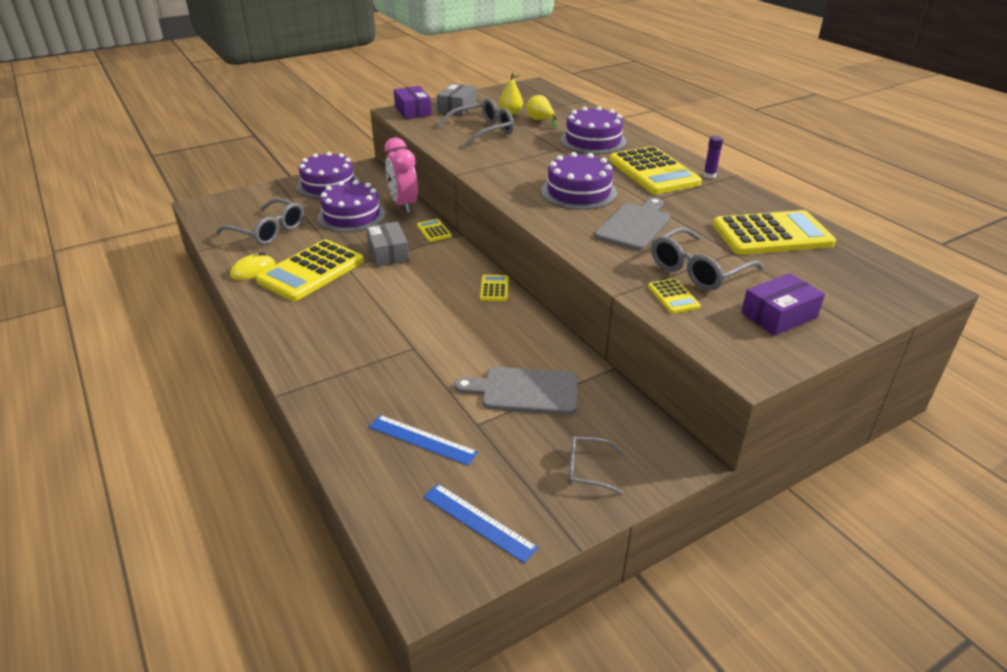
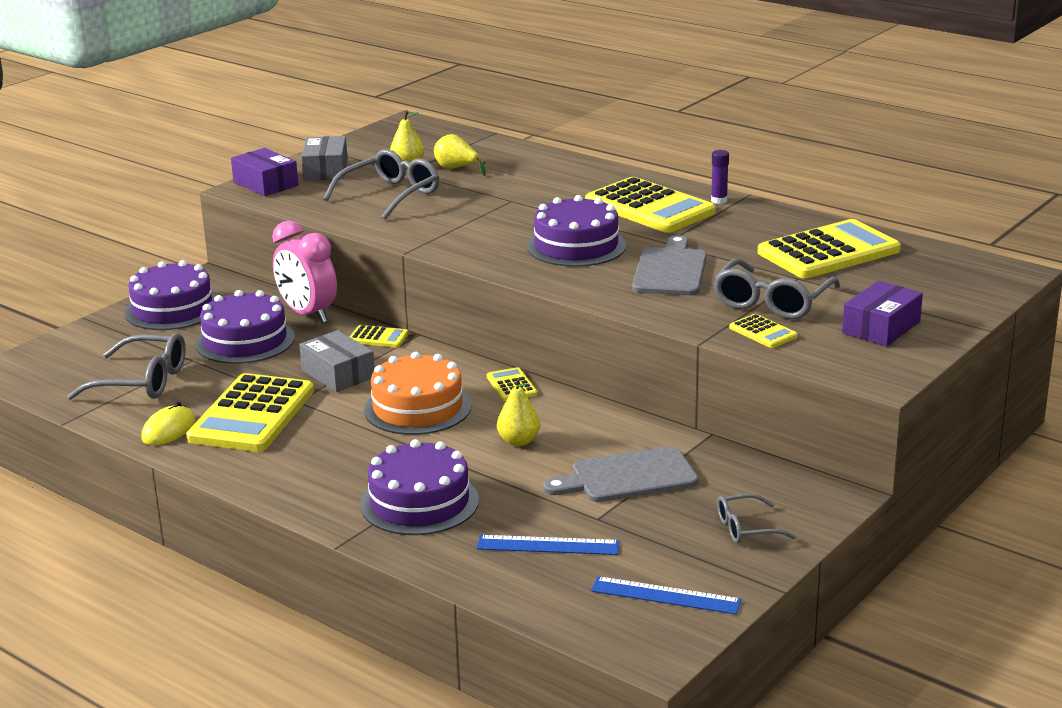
camera: 20 degrees left, 10 degrees down
(418, 291) = (417, 408): none -> orange cake
(434, 231) = (378, 337): yellow calculator -> yellow calculator turned 150 degrees clockwise
(467, 337) = (518, 441): none -> yellow pear
(593, 141) = (546, 183): purple cake -> purple cake (419, 502)

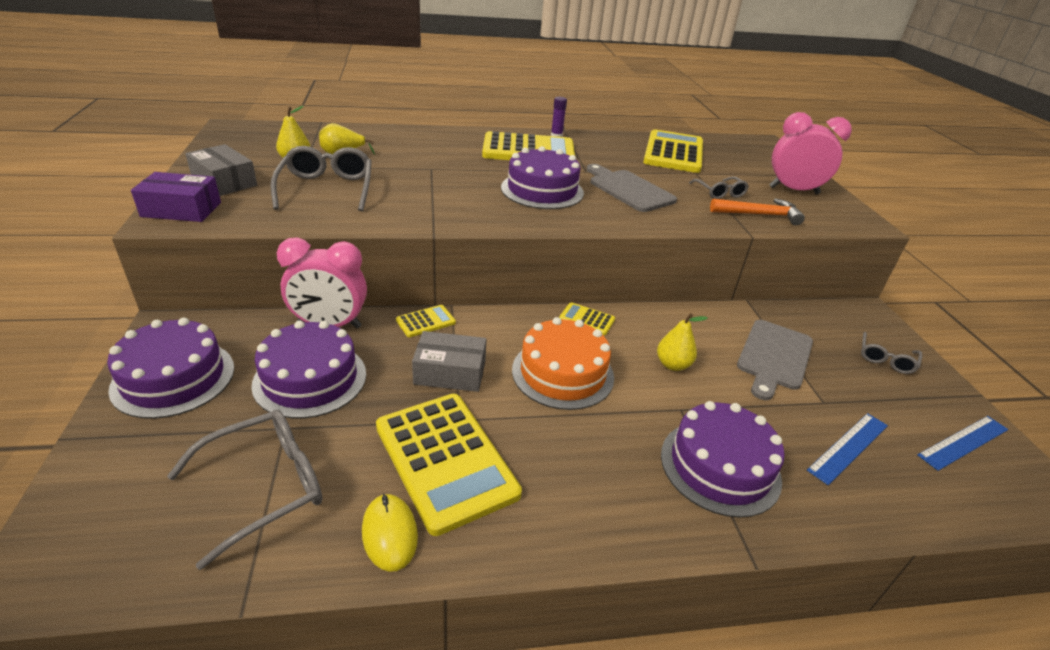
camera: 50 degrees left, 10 degrees up
(763, 332) = (759, 214): yellow calculator -> orange hammer
(772, 302) = (719, 193): grey glasses -> grey glasses, size x0.57
(881, 327) = (793, 190): purple box -> pink clock

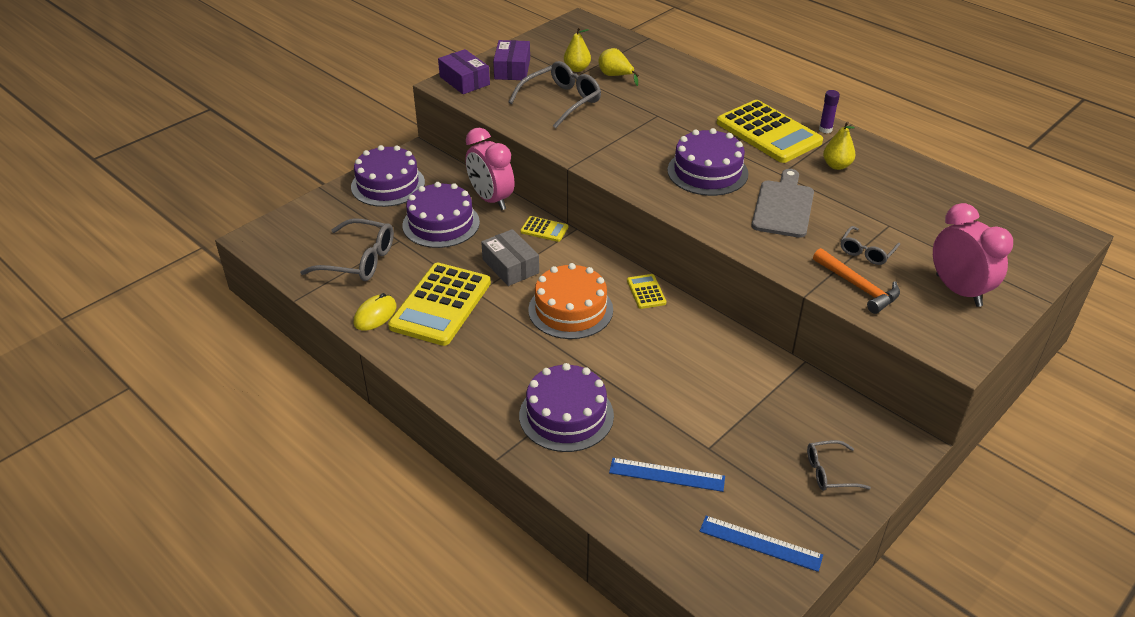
camera: 55 degrees right, 5 degrees up
(224, 182) = (512, 69): grey box -> purple box
(673, 153) = (915, 197): yellow calculator -> none
(673, 365) = (649, 354): yellow pear -> yellow pear (836, 165)
(774, 357) = (735, 403): grey cutting board -> none

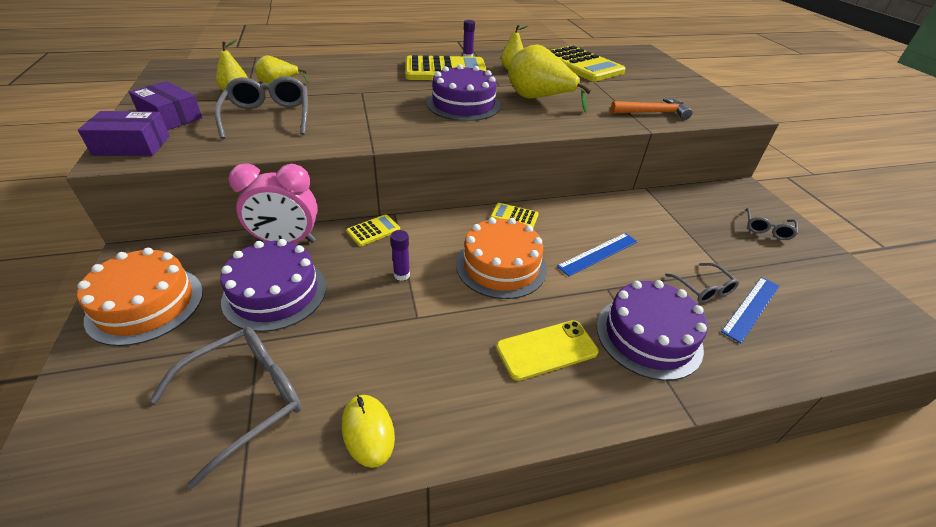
camera: 60 degrees left, 0 degrees up
(388, 185) = (146, 304): purple cake -> orange cake
(440, 304) = (409, 356): yellow calculator -> yellow calculator (581, 65)
(502, 365) = (546, 350): none -> yellow phone
(510, 266) = (402, 275): grey box -> purple glue stick
(760, 543) = (842, 294): blue ruler -> blue ruler (598, 253)
(783, 206) = (538, 99): grey cutting board -> yellow pear
(866, 252) = (616, 96): grey glasses -> grey glasses (703, 289)
(958, 290) = (676, 90): pink clock -> none

